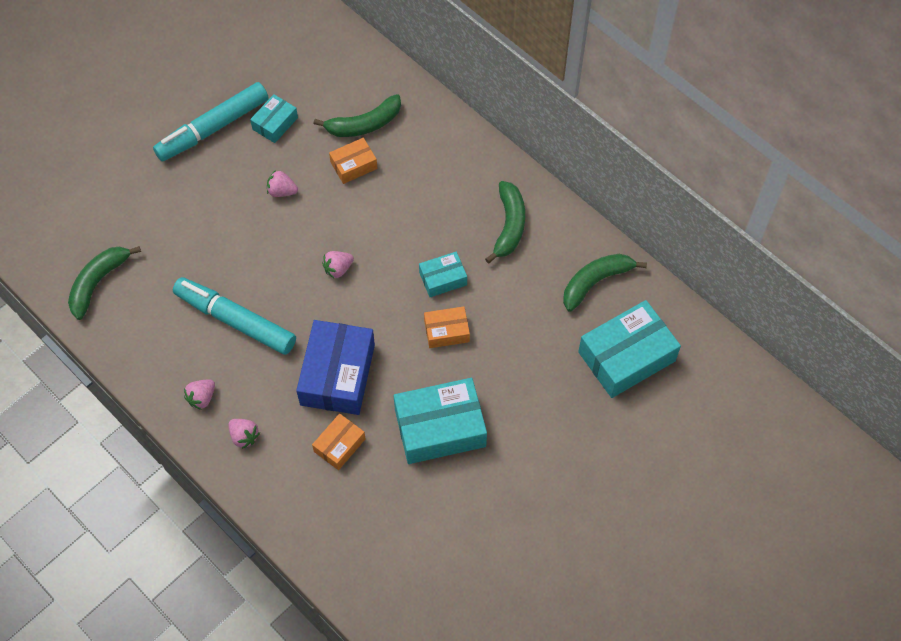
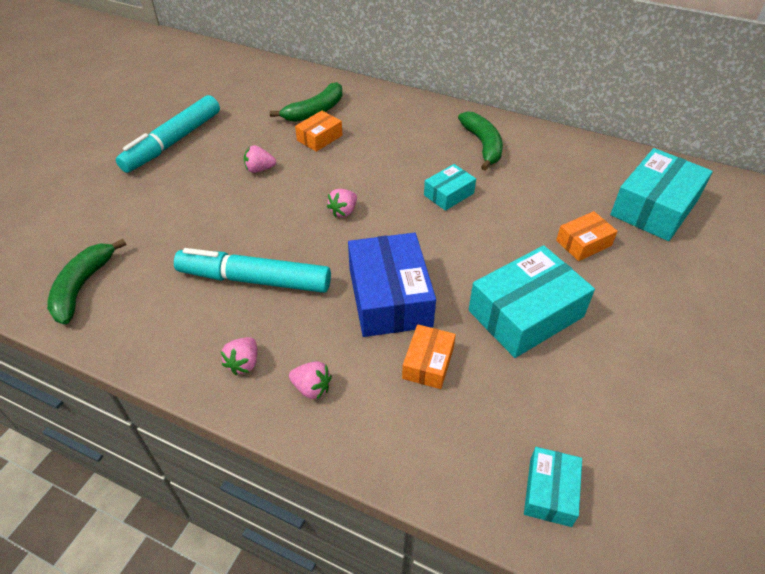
camera: 20 degrees left, 15 degrees down
(275, 123) = (232, 127): turquoise box -> turquoise box (550, 492)
(446, 331) = (478, 232): orange box -> orange box (583, 243)
(595, 282) = (584, 164): green banana -> none

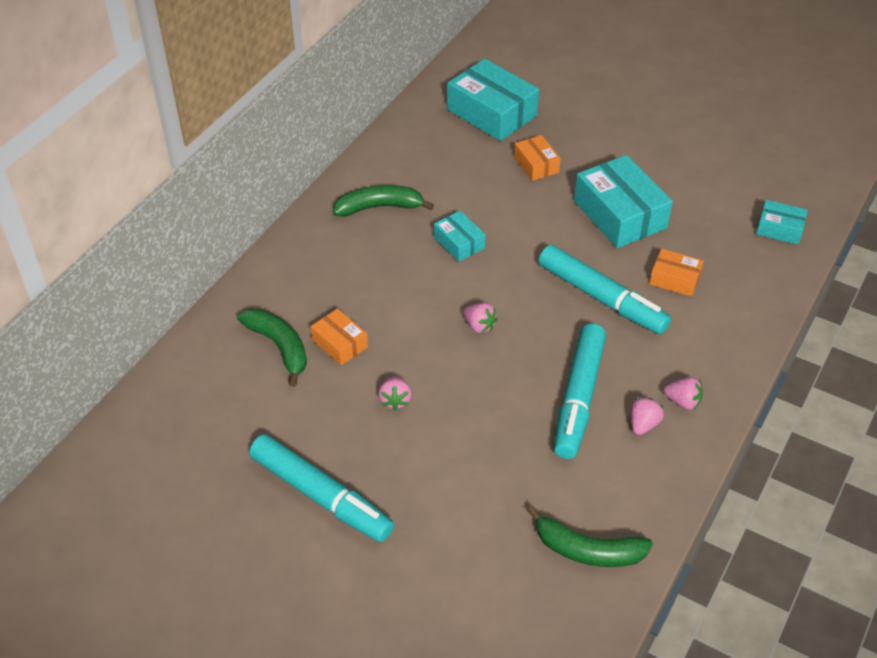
camera: 85 degrees left, 0 degrees up
(312, 388) = (705, 354): pink strawberry -> pink strawberry (643, 424)
(389, 297) = (602, 298): blue box -> turquoise marker

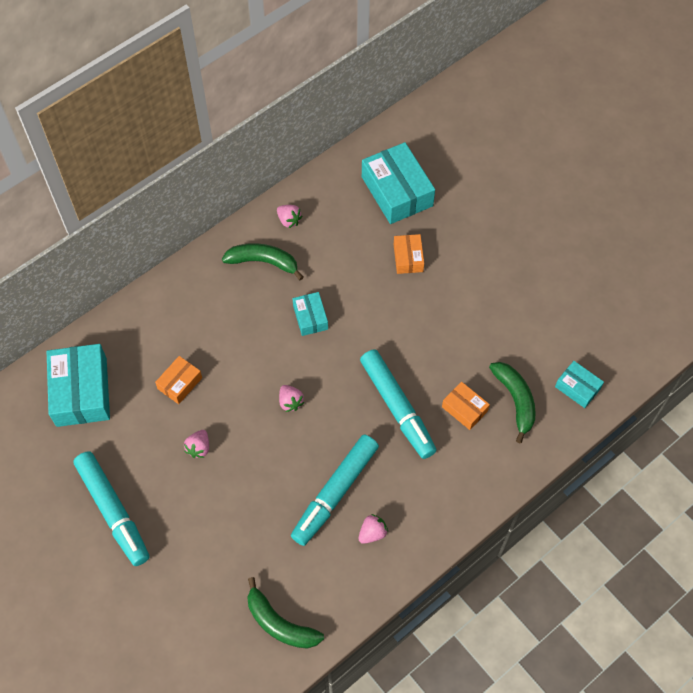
camera: 20 degrees right, 15 degrees up
(279, 347) = (134, 372): green banana -> green banana (515, 400)
(340, 343) = (180, 383): orange box -> orange box turned 60 degrees clockwise
(620, 214) = (452, 330): turquoise box -> turquoise box (81, 391)
(683, 401) = (412, 524): pink strawberry -> pink strawberry (289, 220)

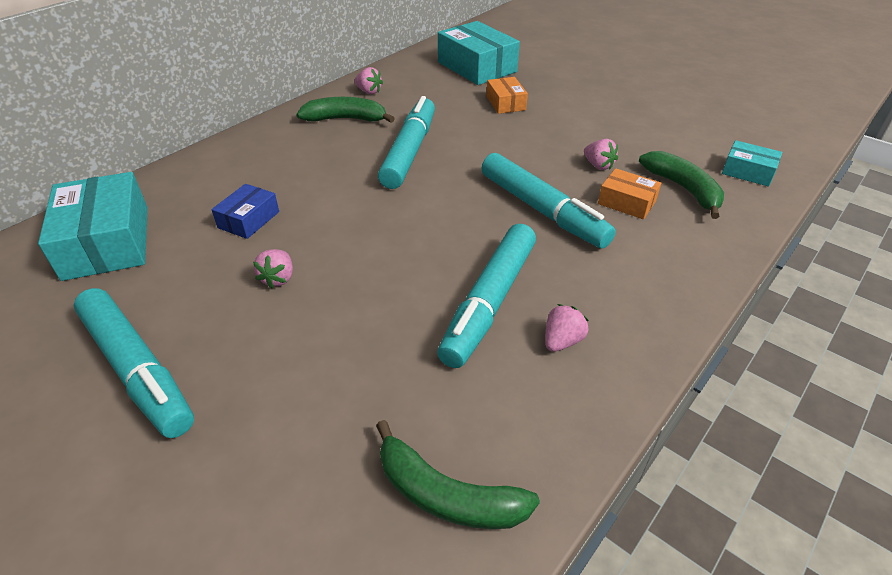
camera: 10 degrees left, 20 degrees down
(180, 383) = (248, 220): orange box -> blue box
(290, 402) = (401, 220): pink strawberry -> pink strawberry (598, 165)
(310, 317) = (409, 151): turquoise box -> turquoise marker

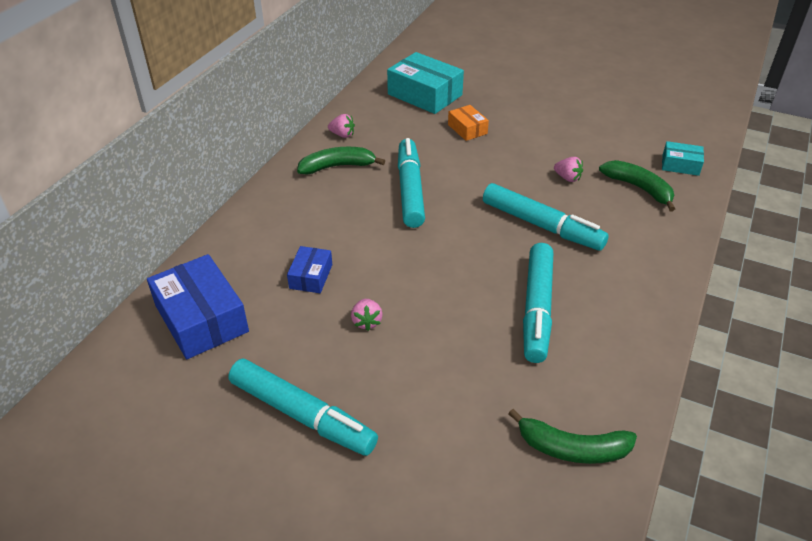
camera: 15 degrees left, 0 degrees up
(107, 242) = (201, 318): turquoise box -> blue box
(562, 341) = (601, 327): pink strawberry -> none
(626, 202) = (602, 207): orange box -> none

